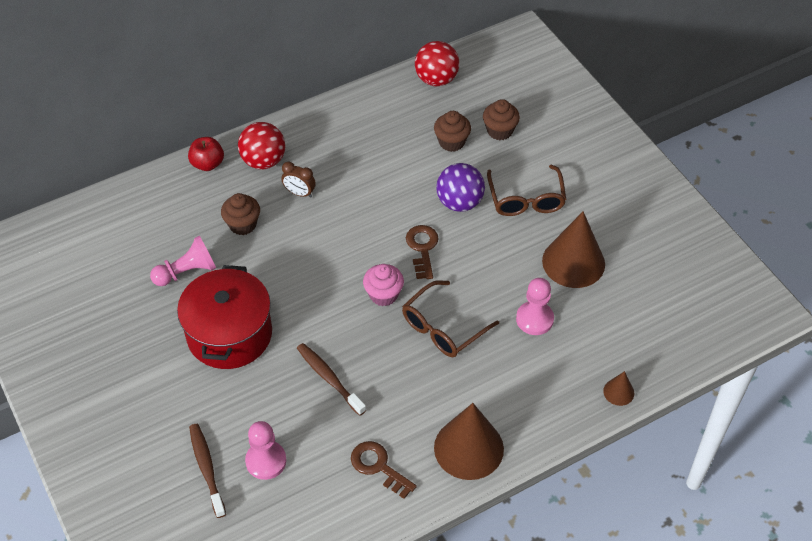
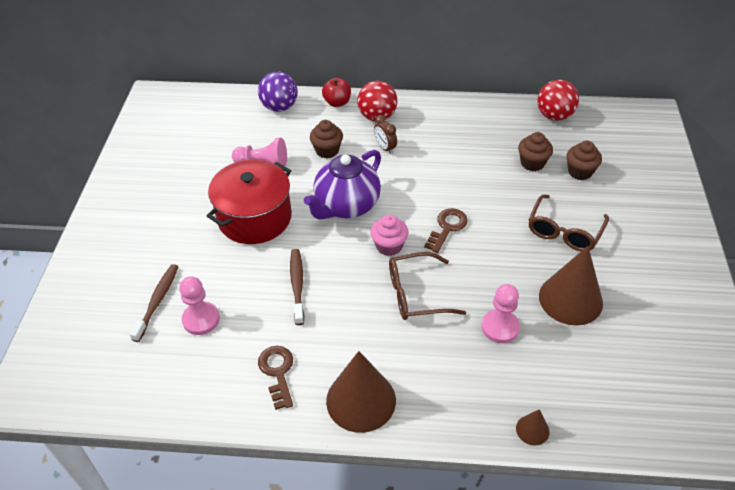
camera: 35 degrees right, 5 degrees down
(311, 275) = (346, 206): none -> purple teapot
(459, 202) = (504, 208): purple ball -> purple ball (279, 107)

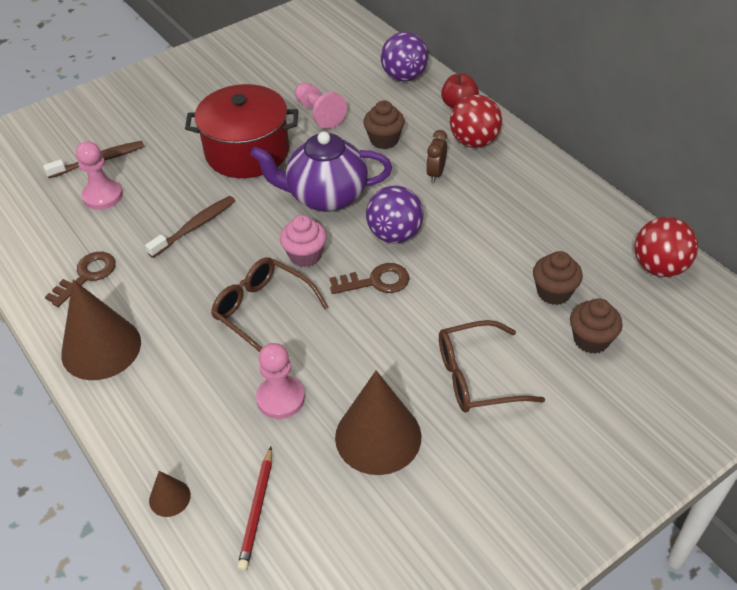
camera: 50 degrees right, 0 degrees up
(417, 196) = (394, 234): none -> purple ball
(579, 388) = (257, 510): none -> red pencil

